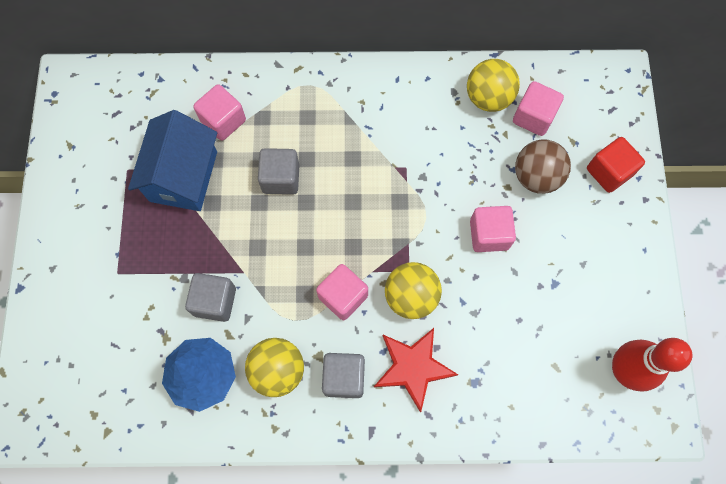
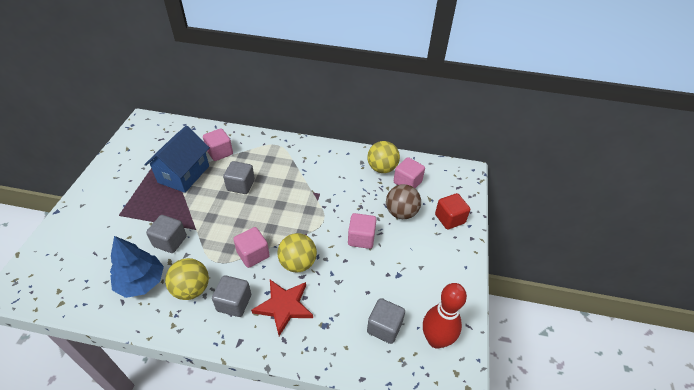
camera: 10 degrees right, 25 degrees down
(554, 368) = (384, 327): none -> grey cube

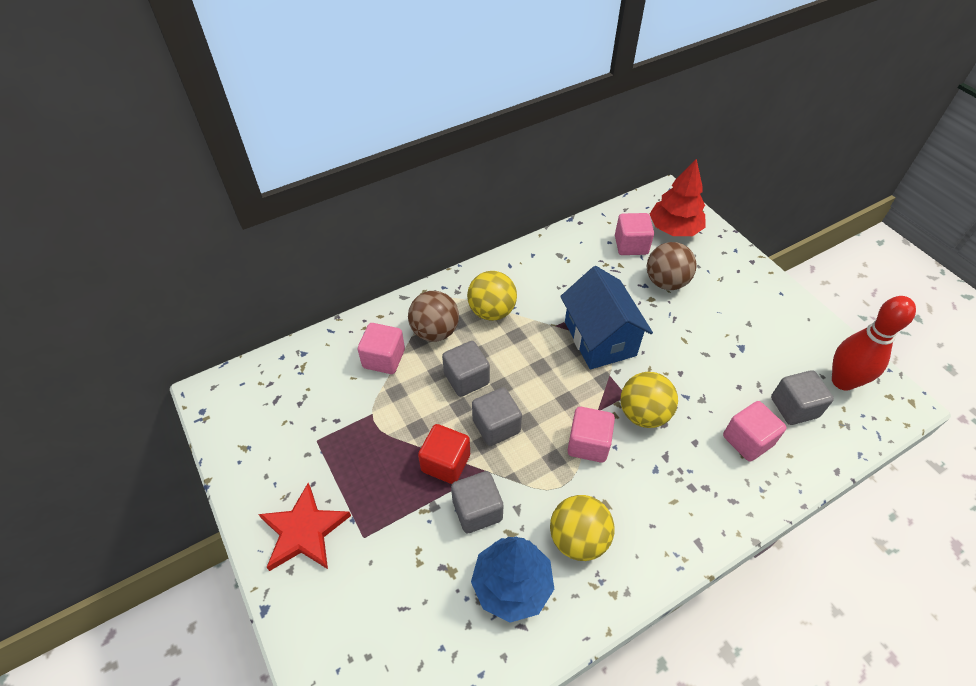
camera: 40 degrees left, 5 degrees up
(183, 174) = (376, 419): blue house -> blue house (599, 338)
(234, 303) = (640, 511): grey cube -> grey cube (496, 426)
(255, 156) = (435, 331): none -> brown ball
(284, 306) = (690, 469): red star -> red star (304, 531)
(361, 238) = (665, 338): pink cube -> pink cube (747, 440)
(382, 168) = (588, 247): yellow ball -> yellow ball (492, 311)
(445, 190) = (674, 229): none -> red tree
(449, 219) = (712, 256): red cube -> red cube (445, 463)

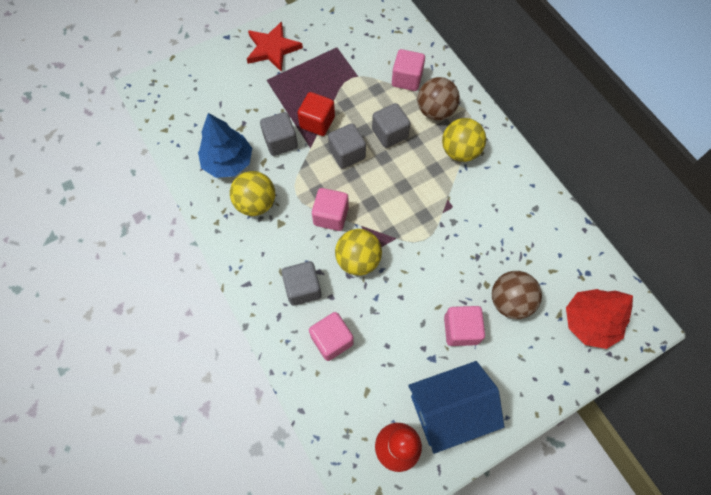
camera: 90 degrees right, 15 degrees up
(599, 338) = (435, 234): blue house -> blue house (449, 409)
(631, 245) = (558, 275): pink cube -> pink cube (461, 330)
(794, 407) = (365, 390): grey cube -> grey cube (303, 288)

